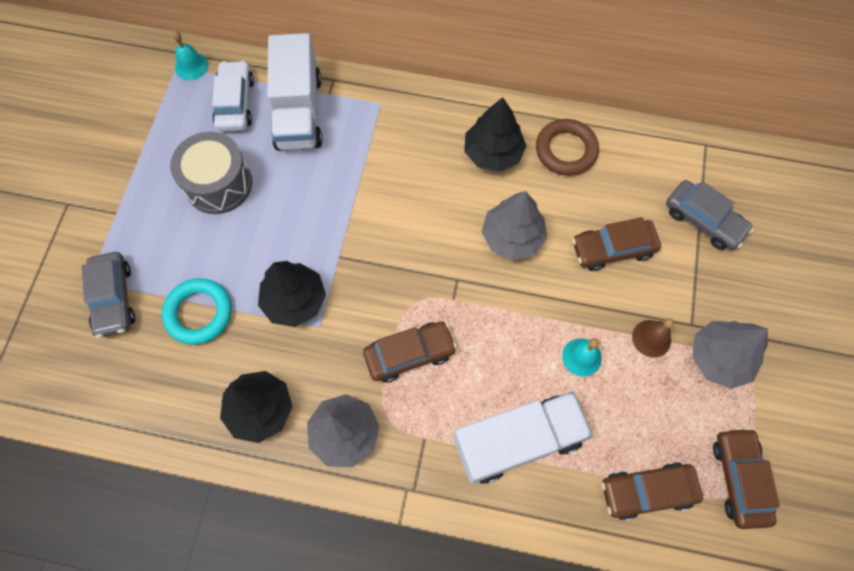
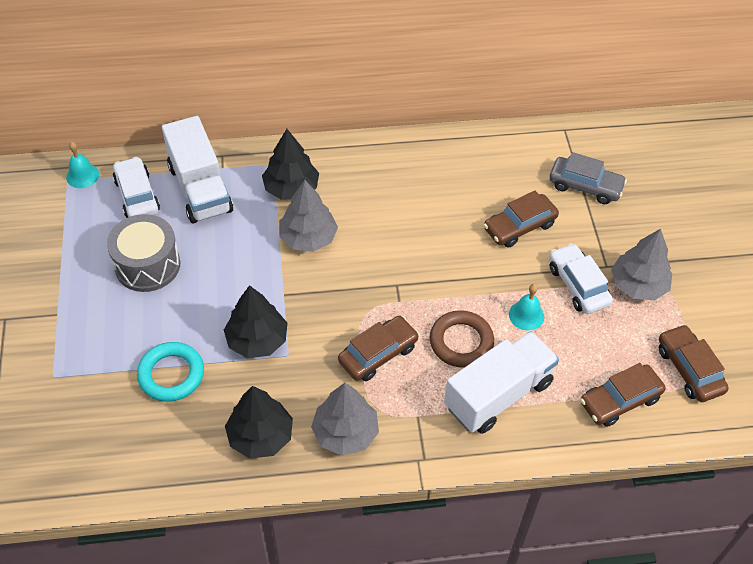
camera: 20 degrees left, 15 degrees down
(114, 298) = (84, 385): grey car -> none
(493, 153) = (388, 179): black tree -> black tree (291, 188)
(512, 237) = (431, 239): grey tree -> grey tree (308, 238)
(566, 150) = (450, 161): brown ring -> brown ring (461, 342)
(651, 338) = (578, 285): brown bell -> white car

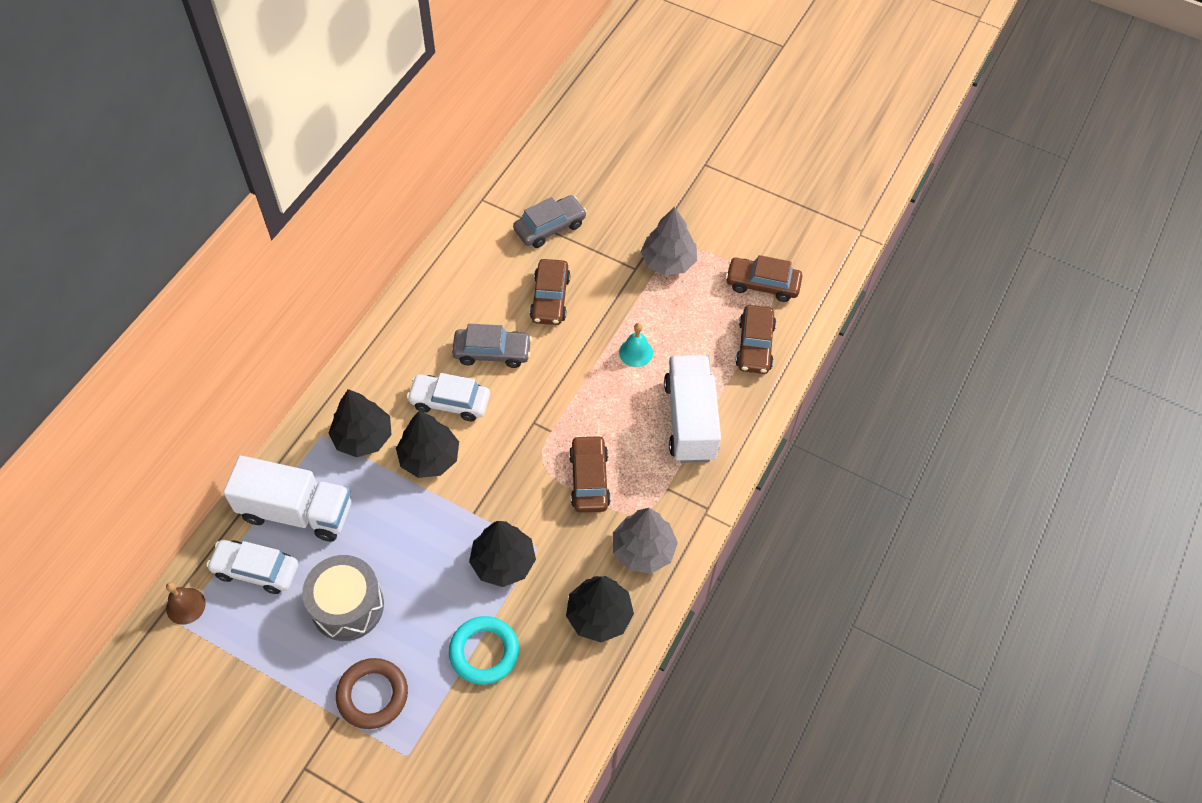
camera: 55 degrees left, 5 degrees up
(82, 175) = (185, 606): turquoise bell -> brown bell
(308, 238) = (429, 458): grey tree -> black tree
(434, 220) = (492, 352): none -> grey car
(461, 342) = (624, 413): brown ring -> brown ring (372, 695)
(578, 285) = (637, 299): white car -> white car (450, 402)

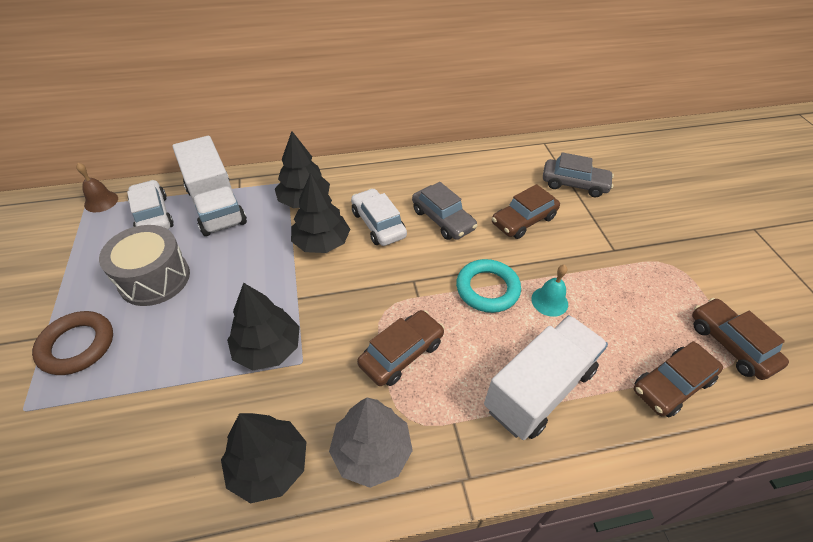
camera: 50 degrees right, 10 degrees down
(484, 652) = (166, 396): turquoise ring -> turquoise ring (487, 289)
(668, 261) = (649, 265): grey tree -> none

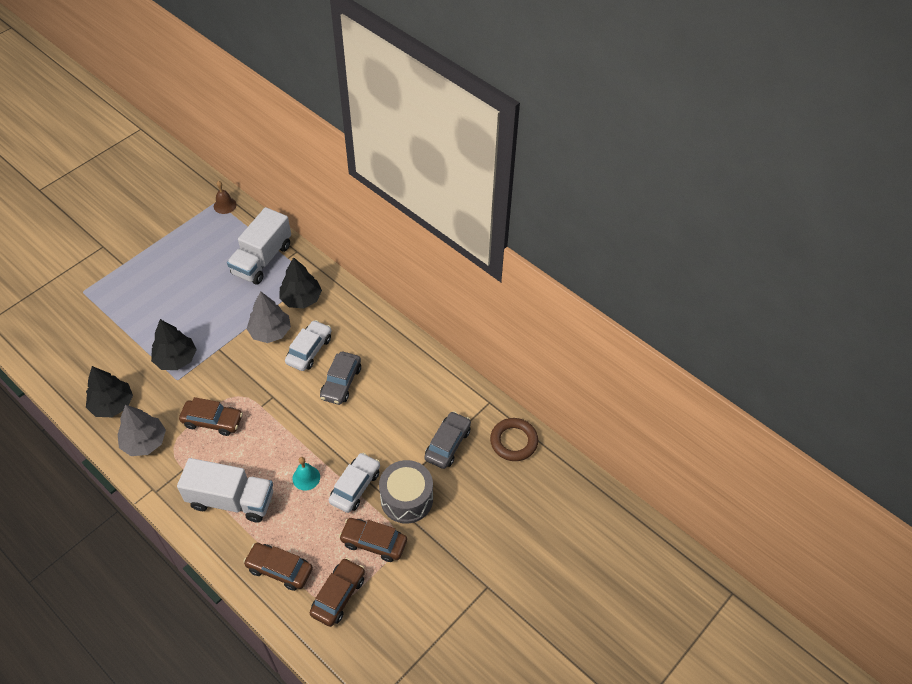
camera: 55 degrees right, 5 degrees up
(77, 345) = (126, 281): brown ring -> brown ring (513, 441)
(153, 215) = (232, 237): white car -> white car (355, 486)
(154, 278) = (187, 276): grey drum -> grey drum (406, 499)
(321, 243) = (270, 332): black tree -> grey tree
(487, 289) = (293, 439): turquoise ring -> none
(523, 220) = (377, 430): brown car -> brown car (374, 543)
(574, 184) = (447, 444): grey car -> grey car turned 135 degrees counterclockwise

